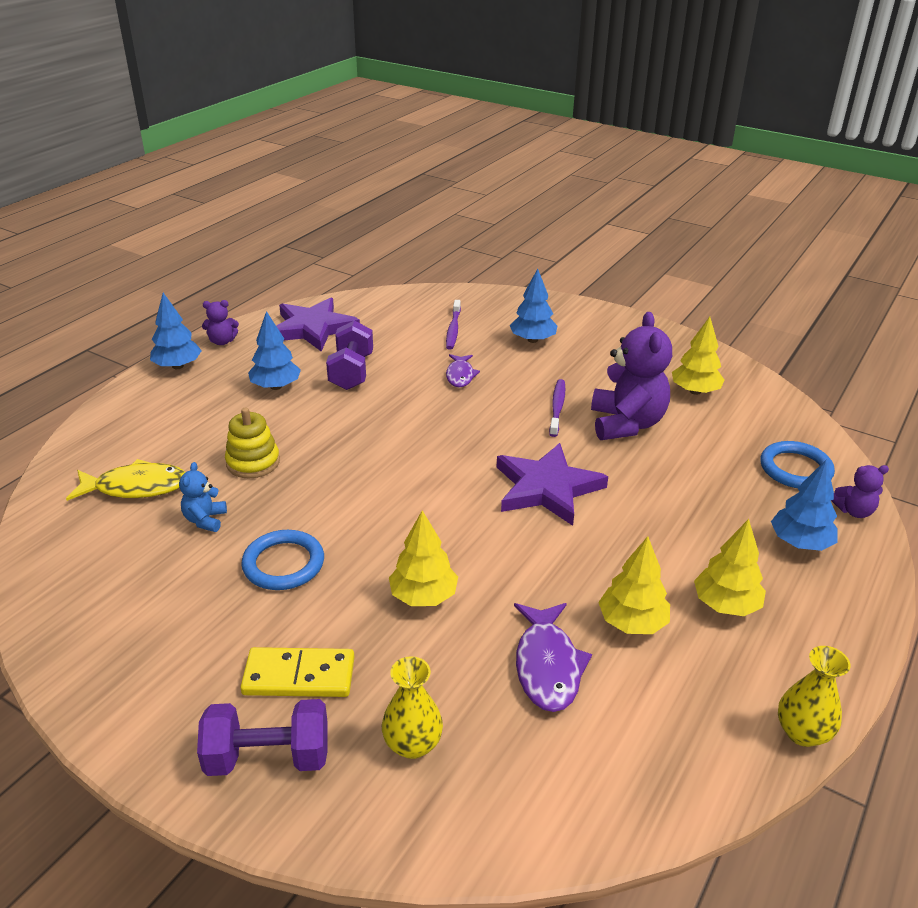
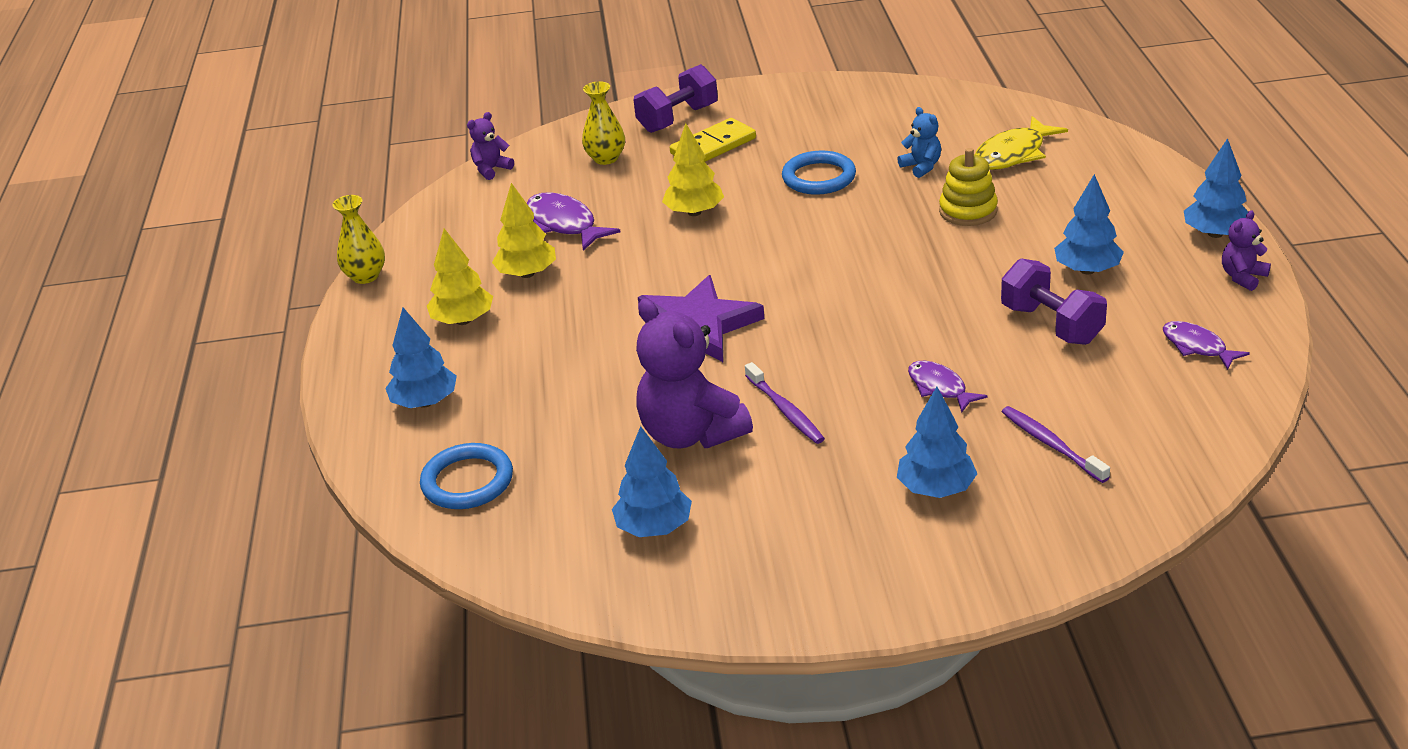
camera: 145 degrees right, 0 degrees up
(313, 328) = (1197, 347): purple star -> purple fish
(695, 391) = (654, 527): yellow tree -> blue tree
(854, 511) = (384, 464): purple teddy bear -> purple teddy bear (491, 169)

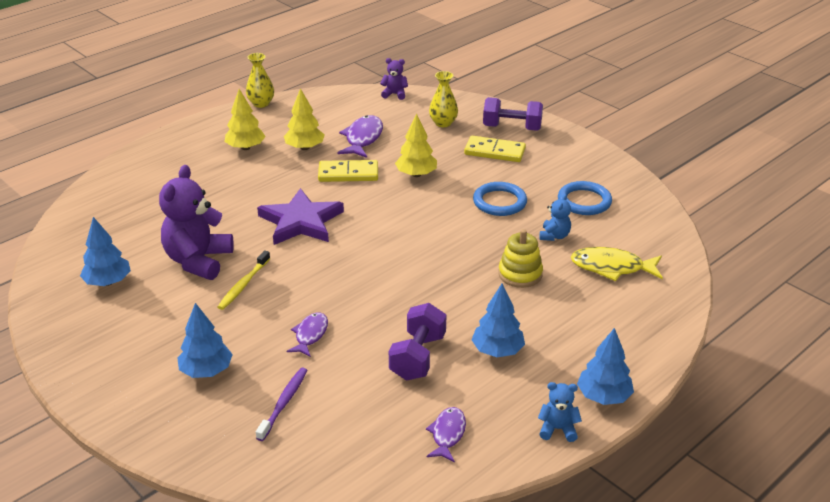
camera: 50 degrees right, 0 degrees up
(425, 402) = (167, 167): blue tree -> none
(467, 481) = (110, 208): blue ring -> blue ring (584, 201)
(631, 259) = (348, 174): none -> yellow domino
(785, 410) = (244, 285): purple toothbrush -> yellow toothbrush
(1242, 277) = (558, 429): purple teddy bear -> blue teddy bear

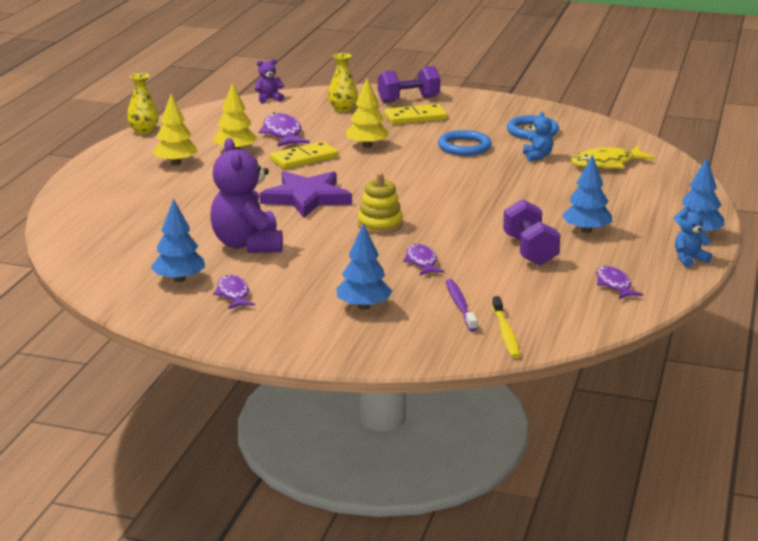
camera: 30 degrees left, 10 degrees down
(127, 315) = (233, 294): none -> purple fish
(244, 285) = (315, 248): yellow toothbrush -> yellow toothbrush (505, 333)
(520, 274) = (542, 184): yellow stacking toy -> yellow stacking toy (380, 224)

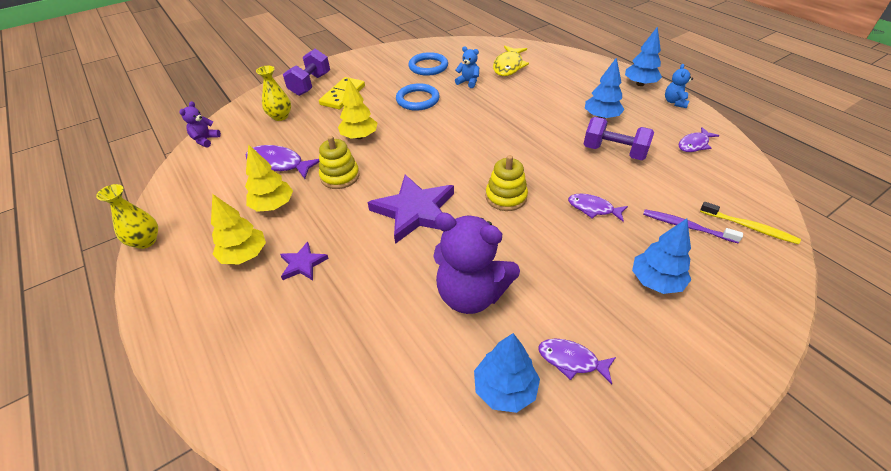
camera: 50 degrees left, 20 degrees up
(195, 183) = (303, 264): none -> purple star
(304, 158) = (340, 176): yellow domino -> yellow stacking toy
(614, 284) = (694, 144): purple fish -> purple fish turned 60 degrees counterclockwise

